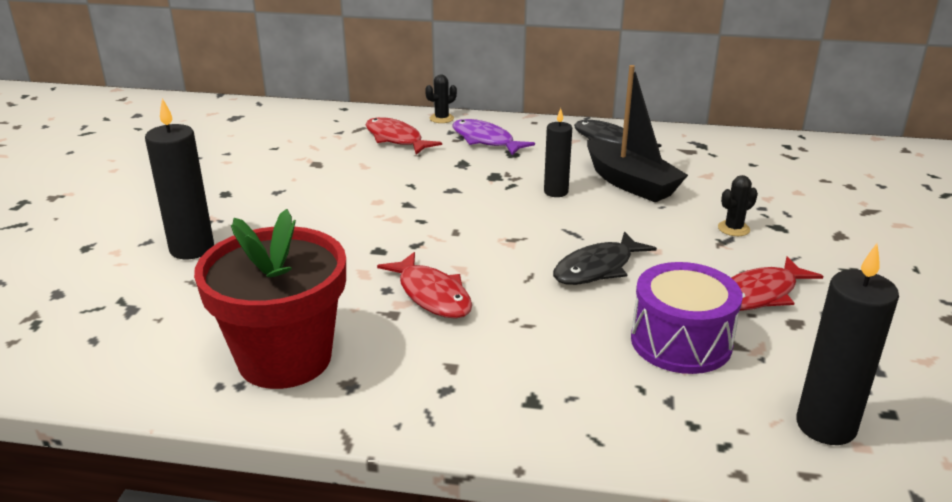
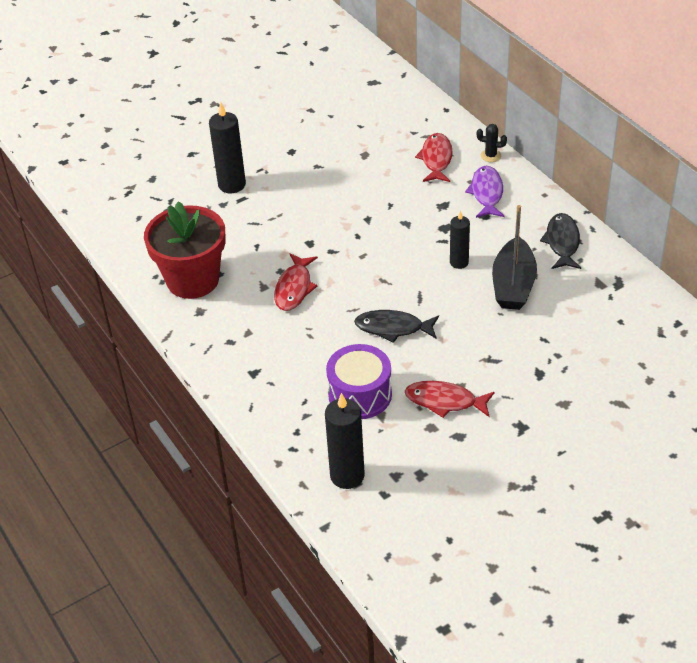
camera: 50 degrees right, 15 degrees up
(733, 228) = (511, 356): black cactus -> none

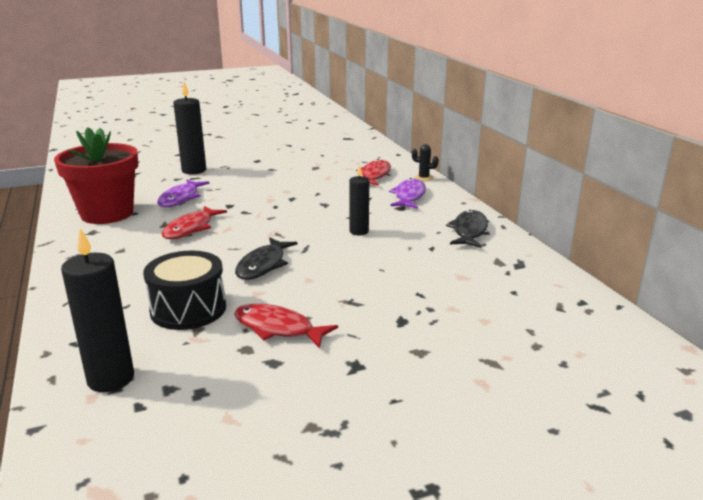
camera: 10 degrees right, 20 degrees down
(251, 240) = (180, 198): none -> purple fish
(360, 394) = (188, 309): purple drum -> black drum
(393, 328) = (263, 265): black fish -> black fish turned 90 degrees counterclockwise
(513, 285) = (405, 252): black boat -> none

